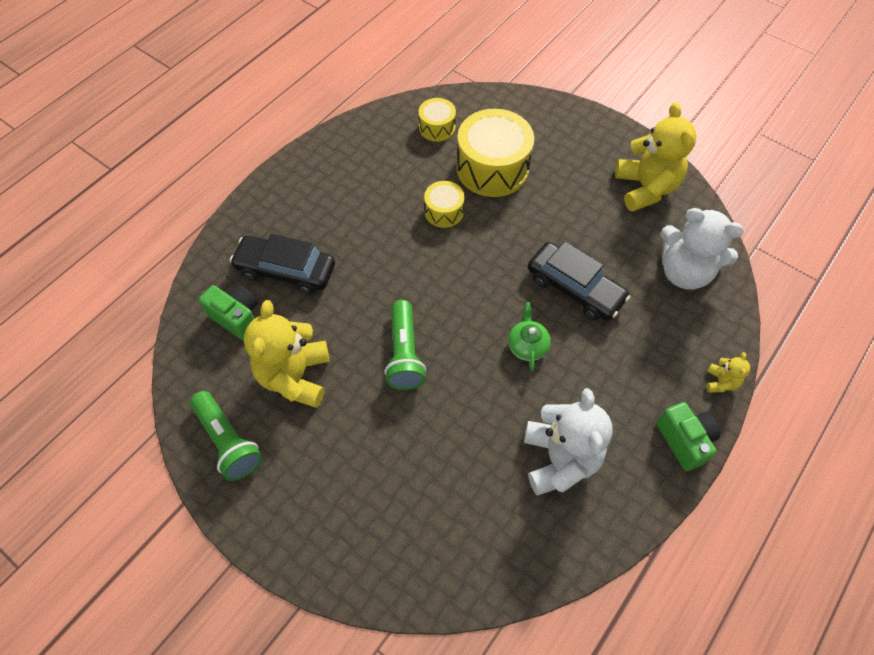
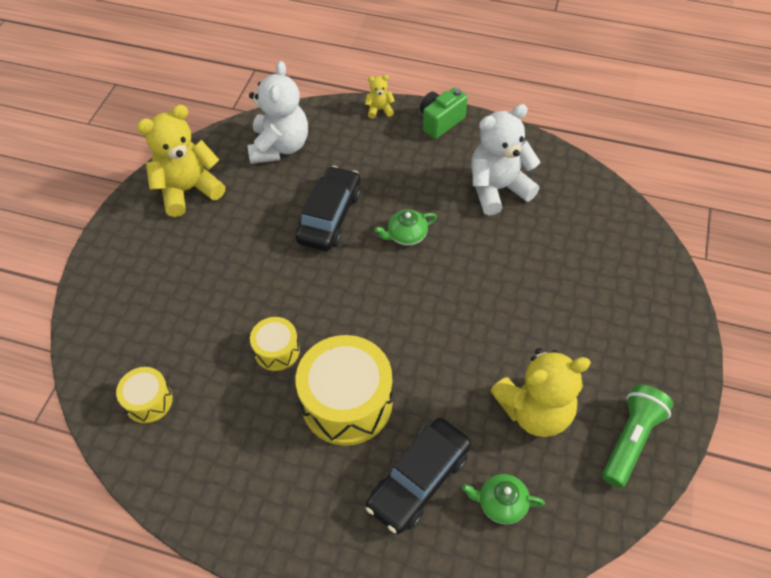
camera: 110 degrees left, 5 degrees down
(237, 318) = (501, 503): green camera -> green teapot
(286, 270) = (419, 480): black car -> black car turned 45 degrees clockwise
(404, 354) = (462, 326): green flashlight -> none
(492, 168) = (199, 324): yellow drum -> yellow drum (347, 402)

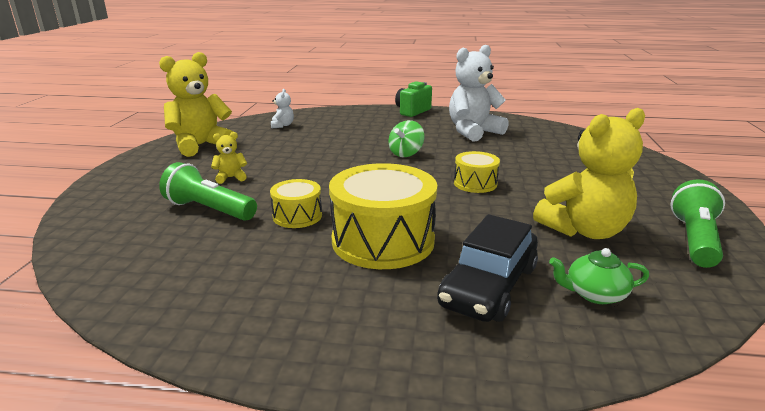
camera: 10 degrees left, 30 degrees down
(148, 401) = (149, 258): yellow drum -> yellow drum (475, 183)
(197, 328) = (209, 210): none -> green flashlight
(280, 147) = (282, 125): white teddy bear -> white teddy bear, size x0.45
(330, 216) = (334, 149): black car -> none
(379, 110) = (361, 109): yellow teddy bear -> yellow teddy bear (231, 177)
(406, 235) = (406, 153): green teapot -> green spinning top

